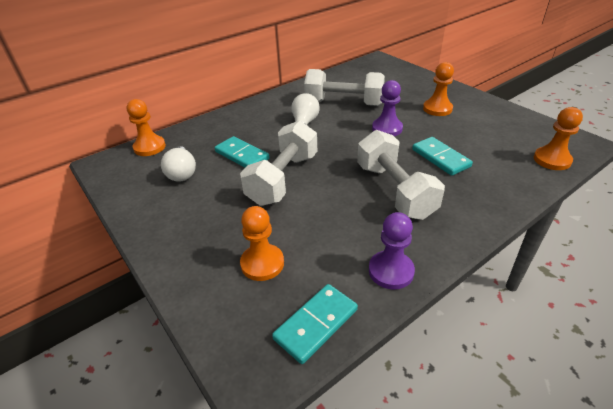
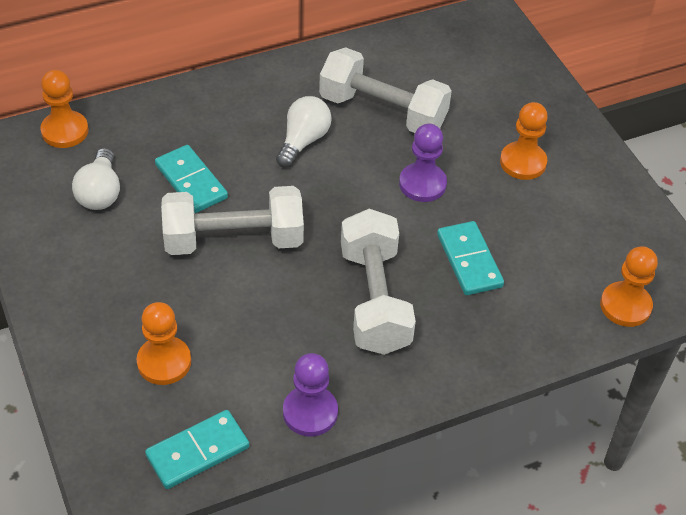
camera: 10 degrees right, 10 degrees up
(283, 179) = (233, 240): white dumbbell -> white dumbbell turned 45 degrees clockwise

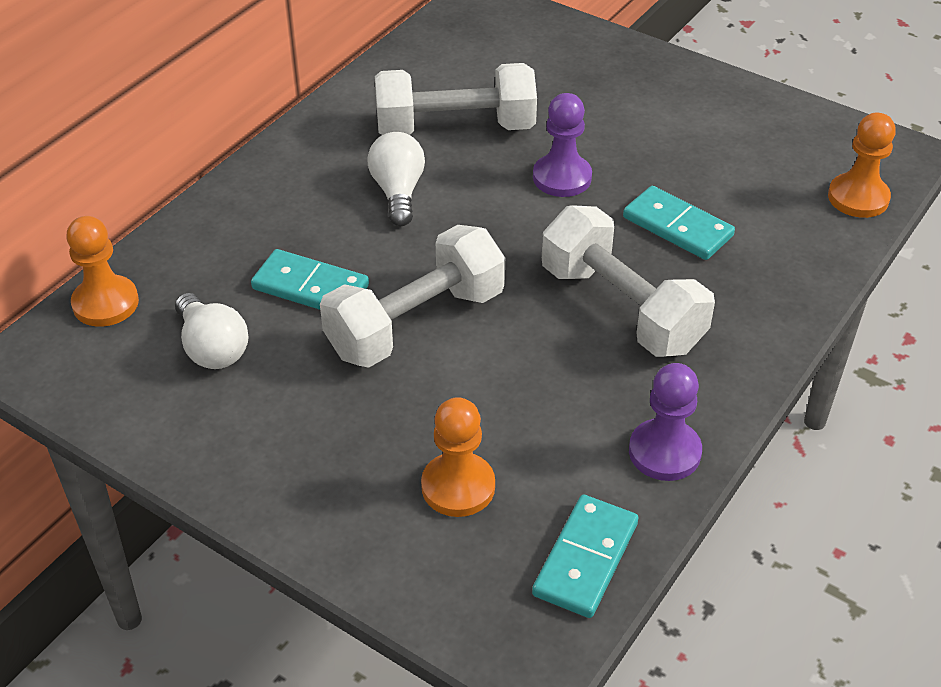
camera: 30 degrees left, 5 degrees down
(523, 162) = (639, 115): orange pawn -> none

